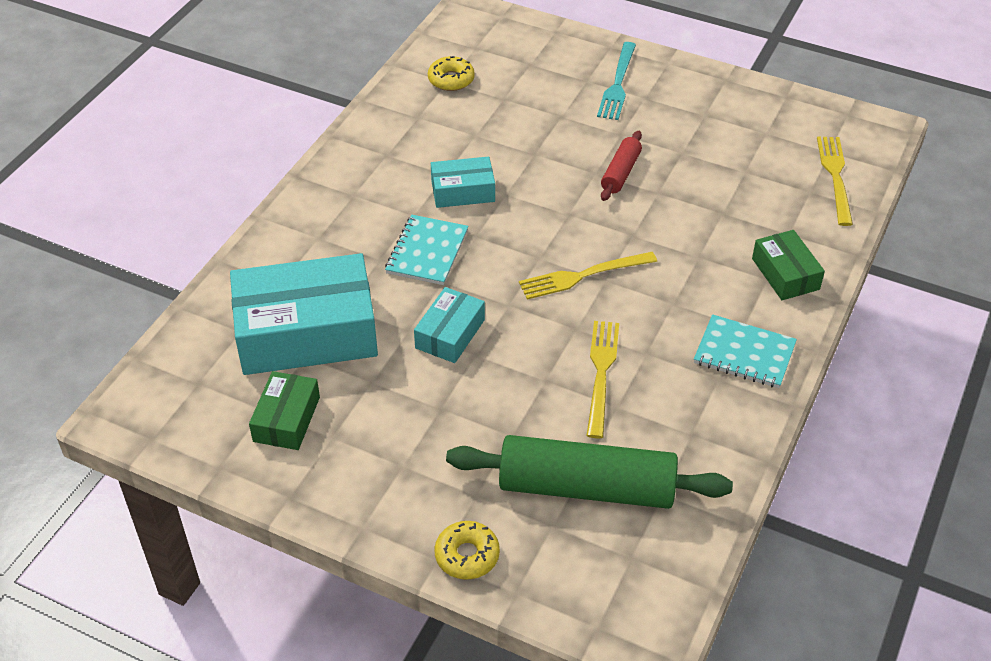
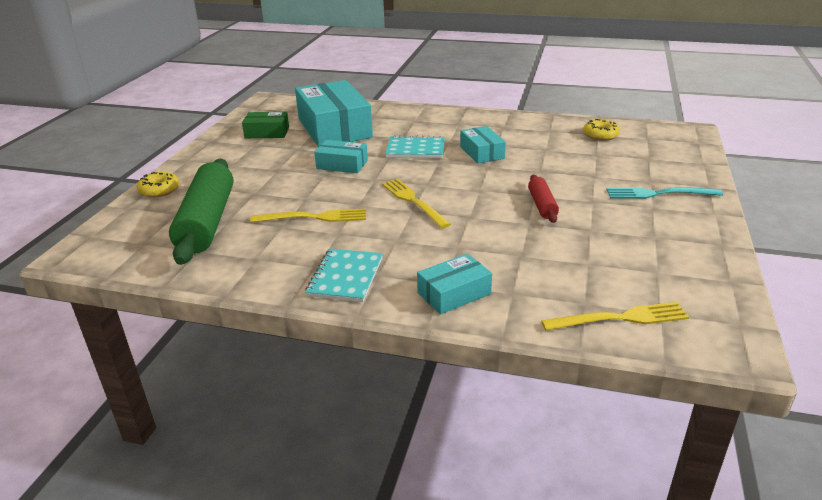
camera: 80 degrees right, 15 degrees down
(620, 173) = (542, 205): red rolling pin -> red rolling pin turned 75 degrees clockwise
(785, 274) = (454, 293): green box -> turquoise box

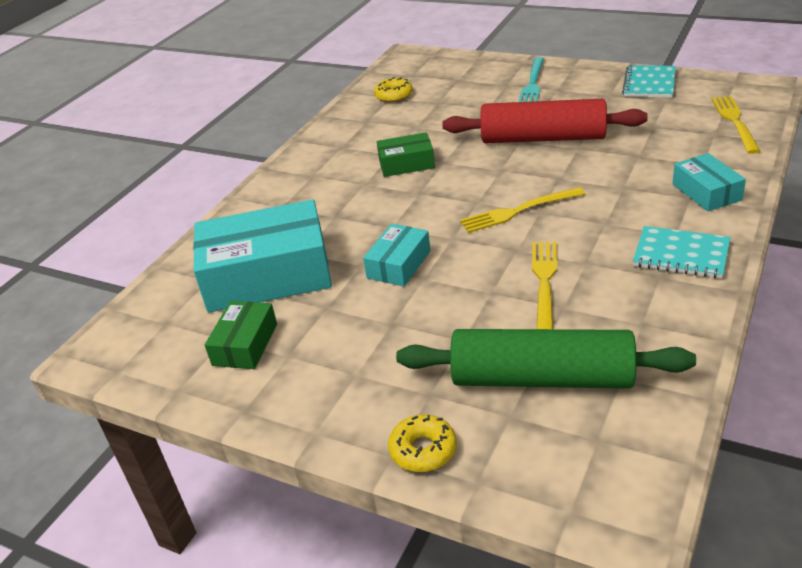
camera: 75 degrees left, 5 degrees up
(415, 149) = (376, 207): turquoise notebook -> turquoise notebook (649, 83)
(482, 152) = (406, 164): turquoise box -> green box
(542, 205) = (543, 138): red rolling pin -> red rolling pin, size x2.08

